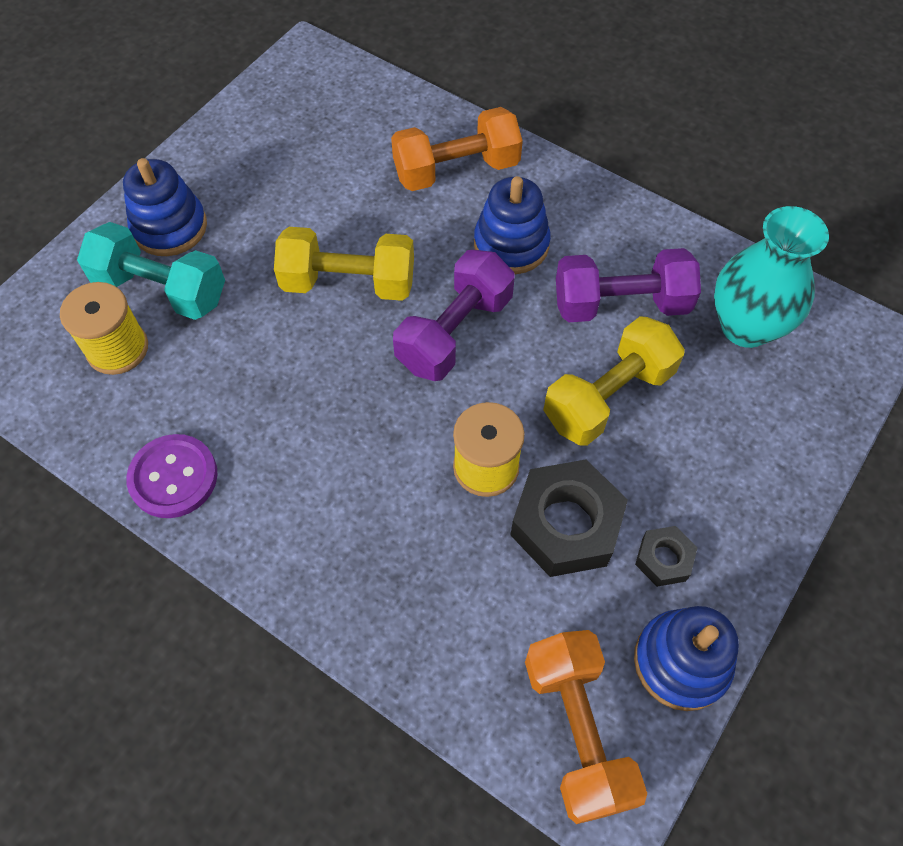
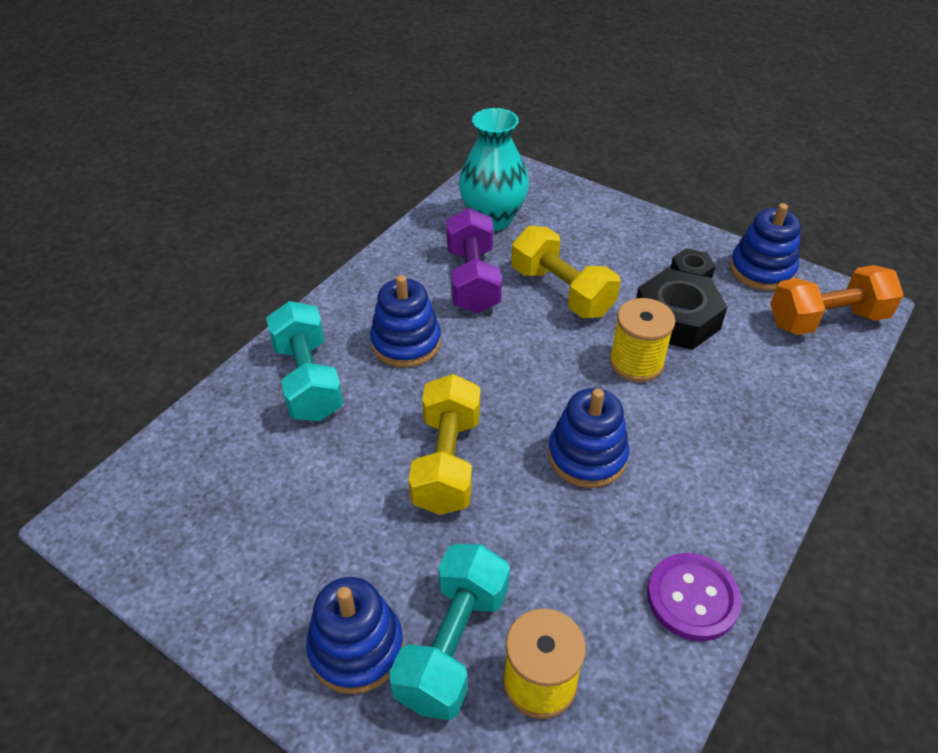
camera: 90 degrees left, 15 degrees down
(348, 403) = (587, 456): none -> blue stacking toy
(454, 332) = (504, 381): purple dumbbell -> none
(456, 170) = (308, 380): orange dumbbell -> turquoise dumbbell

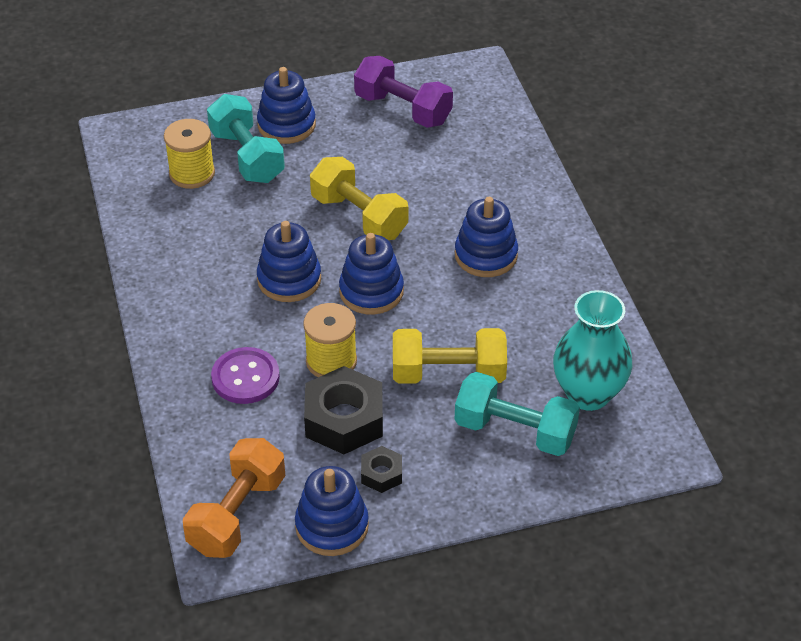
camera: 130 degrees right, 0 degrees up
(308, 380) = (500, 192): turquoise dumbbell -> turquoise dumbbell (515, 431)
(472, 280) = (518, 330): purple dumbbell -> purple dumbbell (403, 109)
(532, 388) = (371, 291): none -> blue stacking toy
(692, 598) = (156, 256): purple button -> purple button (245, 377)

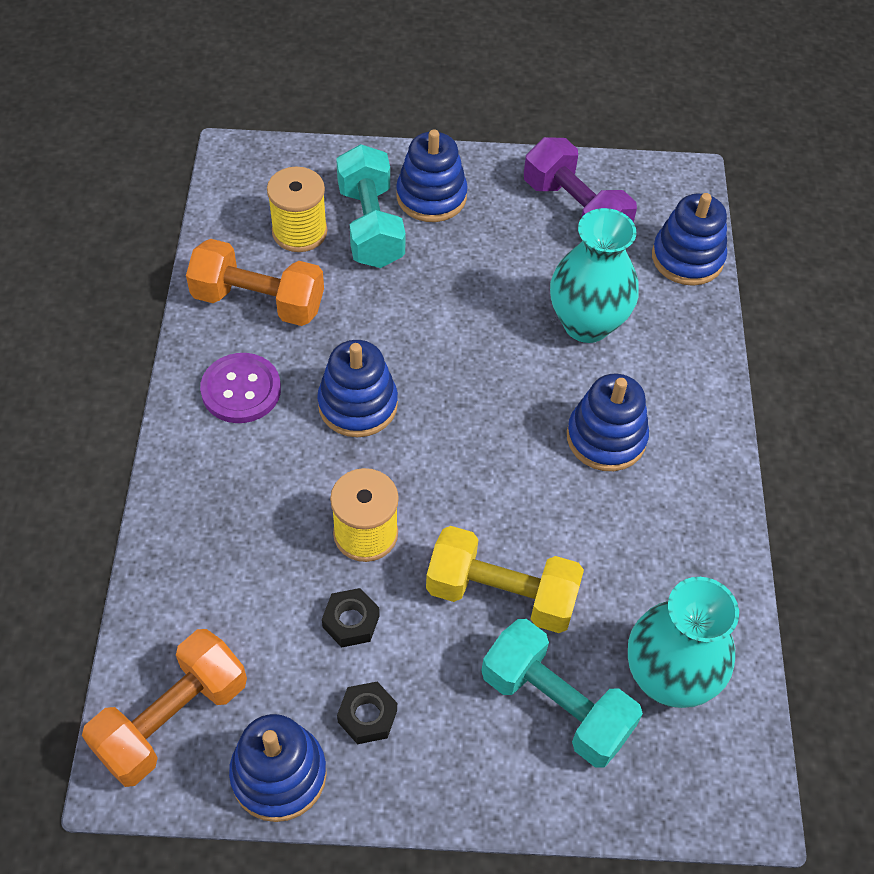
camera: 15 degrees right, 10 degrees up
(180, 229) = (258, 301): none -> orange dumbbell
(245, 377) = (256, 526): purple button -> purple button (241, 390)
(344, 419) = (351, 621): black nut -> black nut, size x0.51
(359, 216) = (471, 341): yellow dumbbell -> none
(371, 291) = (449, 449): blue stacking toy -> blue stacking toy (687, 258)
(442, 184) = (586, 324): none -> turquoise vase

